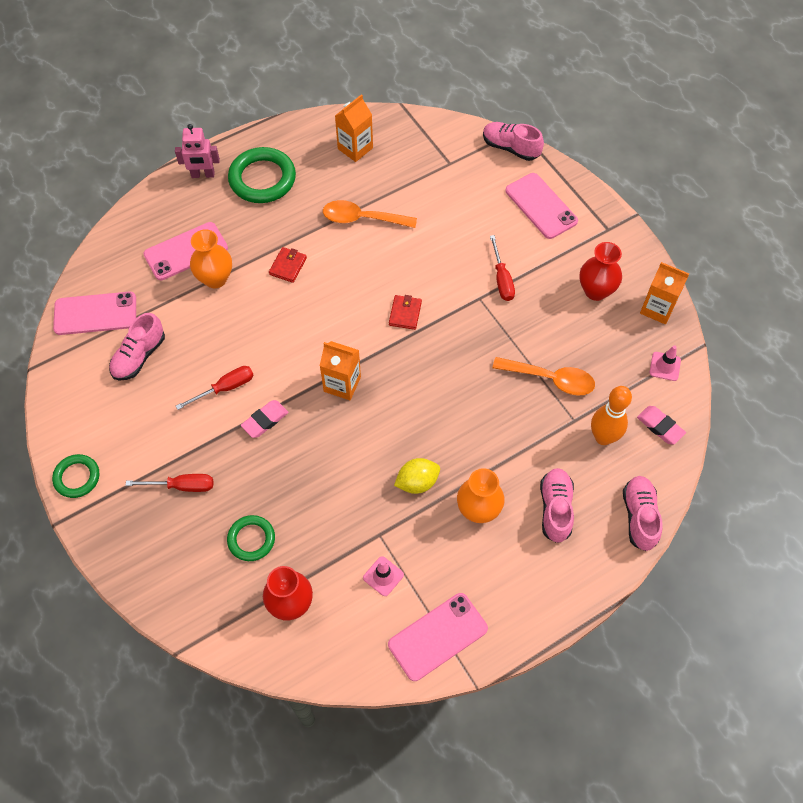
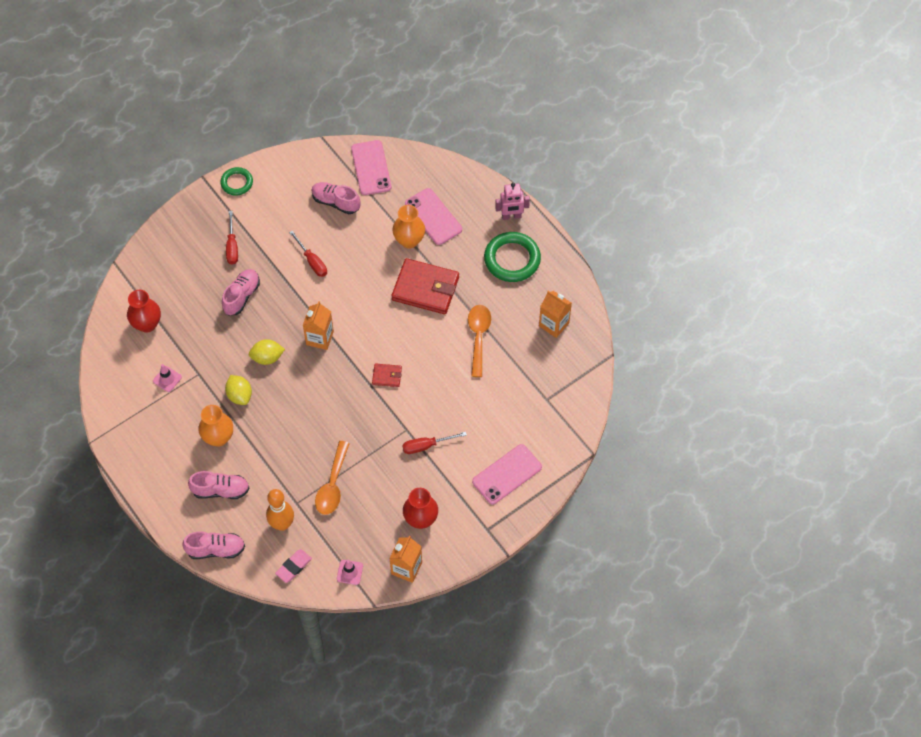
camera: 85 degrees right, 0 degrees up
(203, 175) = (511, 216): pink robot -> pink robot turned 90 degrees counterclockwise
(251, 539) = (193, 294): green ring -> none
(265, 420) = (286, 290): pink eraser -> none
(288, 266) = (425, 288): red wallet -> red wallet, size x2.15
(364, 447) = (267, 357): none -> yellow lemon
(438, 636) = (124, 416): pink phone -> none
(510, 148) = (570, 448): pink shoe -> pink shoe (242, 296)

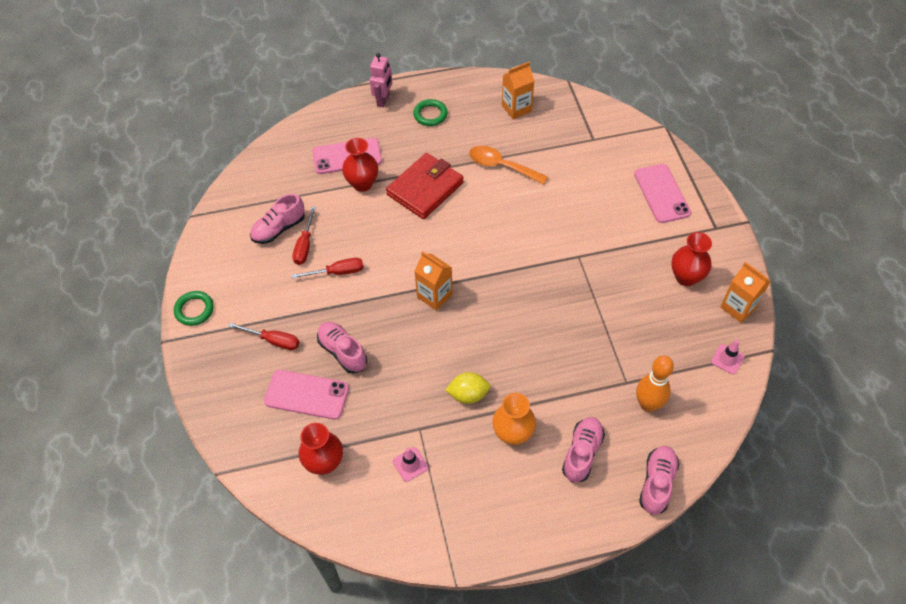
camera: 65 degrees left, 5 degrees down
(267, 357) = (433, 352): yellow lemon -> none
(293, 567) = (704, 410): pink eraser -> none
(332, 485) = (618, 341): orange spoon -> none
(371, 168) = (258, 186): pink phone -> pink phone (306, 394)
(387, 376) = (509, 252): red wallet -> none
(409, 240) = (362, 184): orange vase -> red vase
(426, 446) = (604, 245): red screwdriver -> red screwdriver (305, 245)
(512, 259) = (430, 114): green ring -> green ring, size x0.59

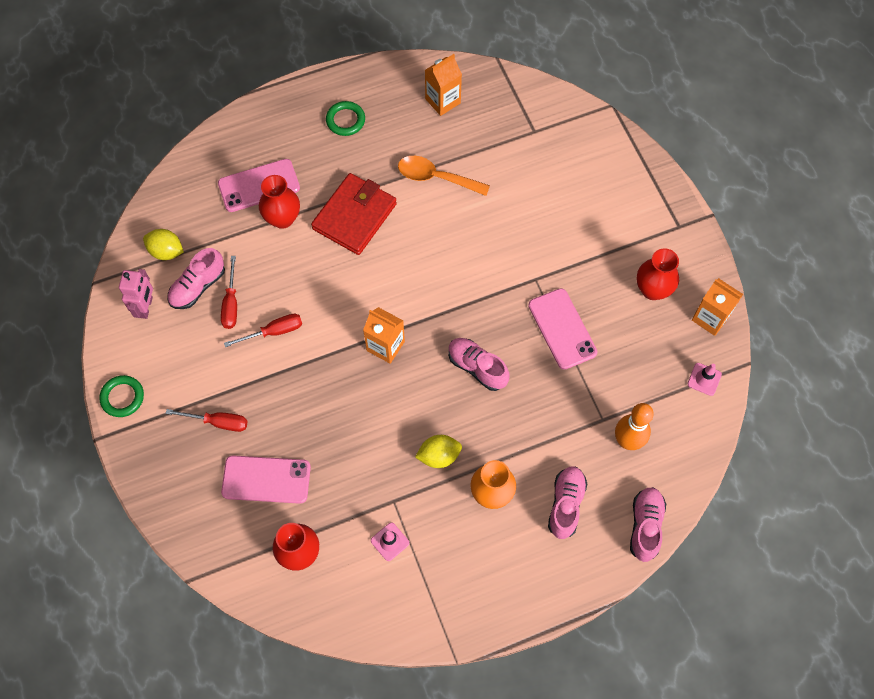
camera: 10 degrees left, 10 degrees up
(258, 198) = (166, 251): none -> yellow lemon
(342, 352) = (296, 425): pink shoe -> pink shoe (477, 367)
(383, 100) = (288, 107): pink robot -> pink robot (146, 307)
(661, 193) = (616, 191): pink phone -> pink phone (562, 329)

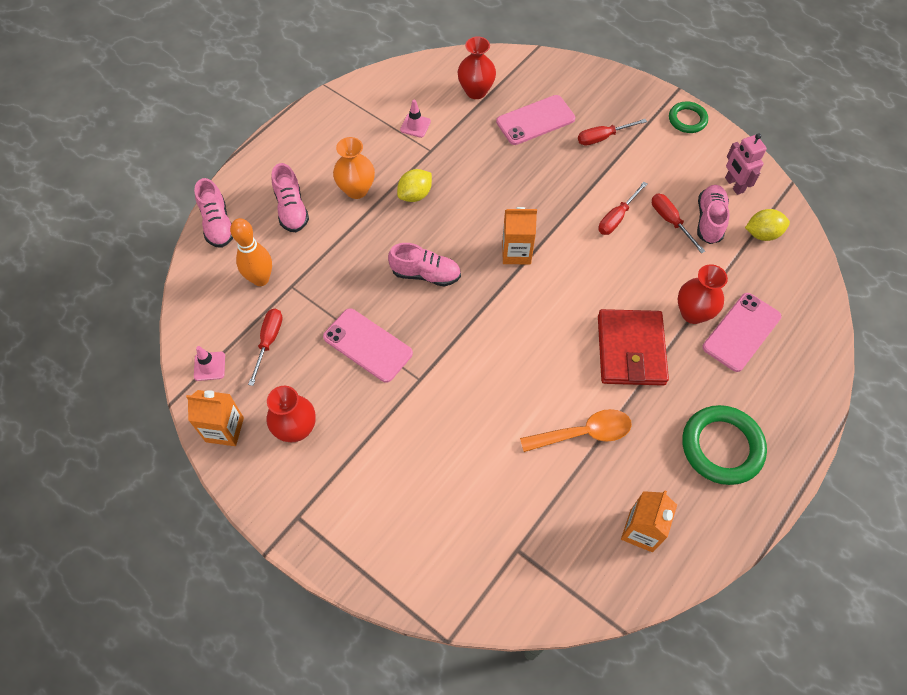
camera: 150 degrees right, 5 degrees down
(345, 120) = (721, 447): green ring -> green ring, size x1.70
(644, 375) = (269, 341): none -> red screwdriver

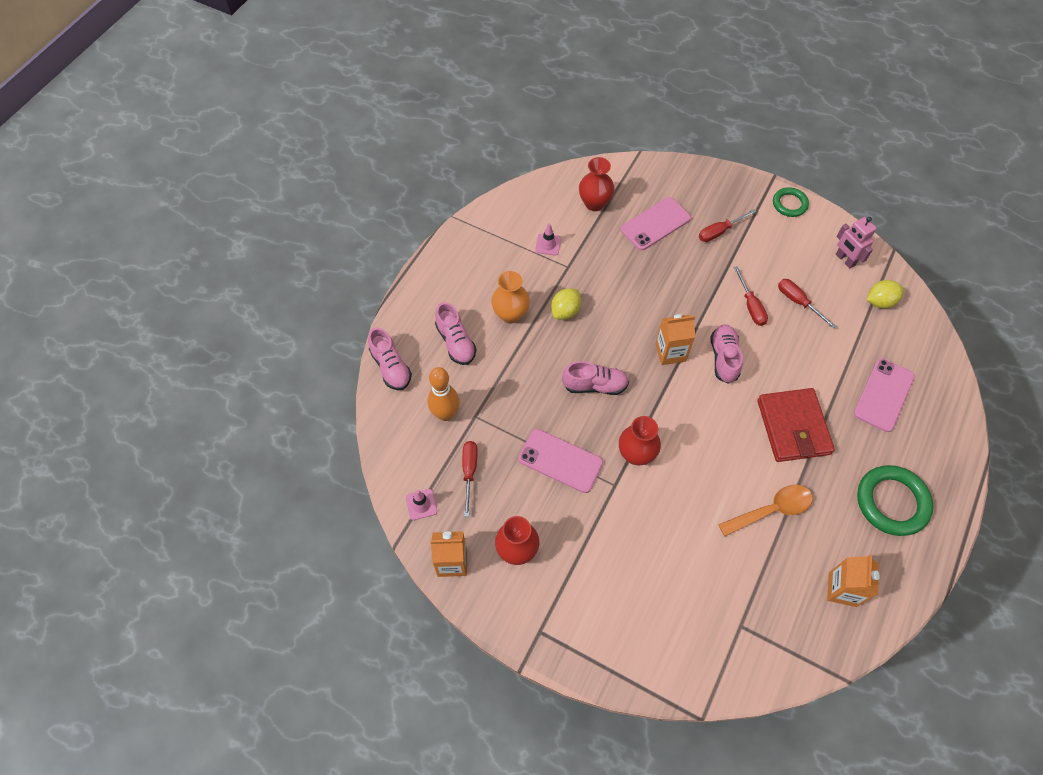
camera: 10 degrees left, 0 degrees up
(617, 218) = (750, 306): red screwdriver -> red screwdriver turned 45 degrees counterclockwise
(693, 313) = (838, 384): red vase -> red vase (636, 454)
(709, 220) = (831, 296): pink shoe -> pink shoe (724, 358)

